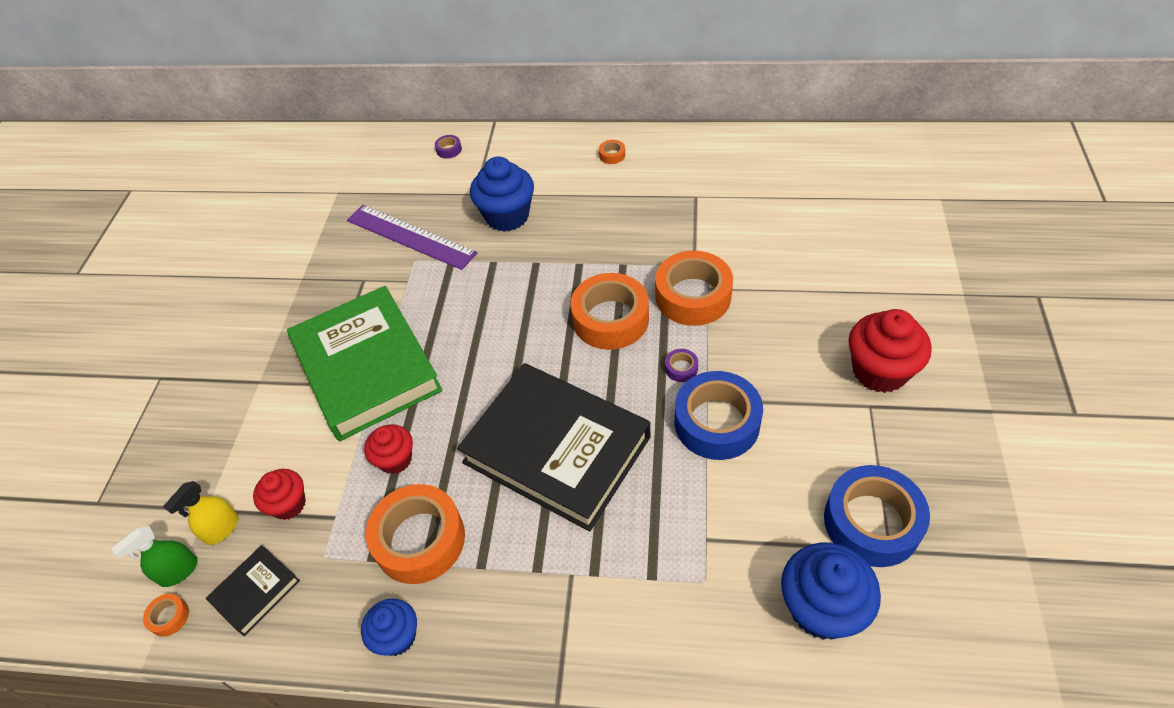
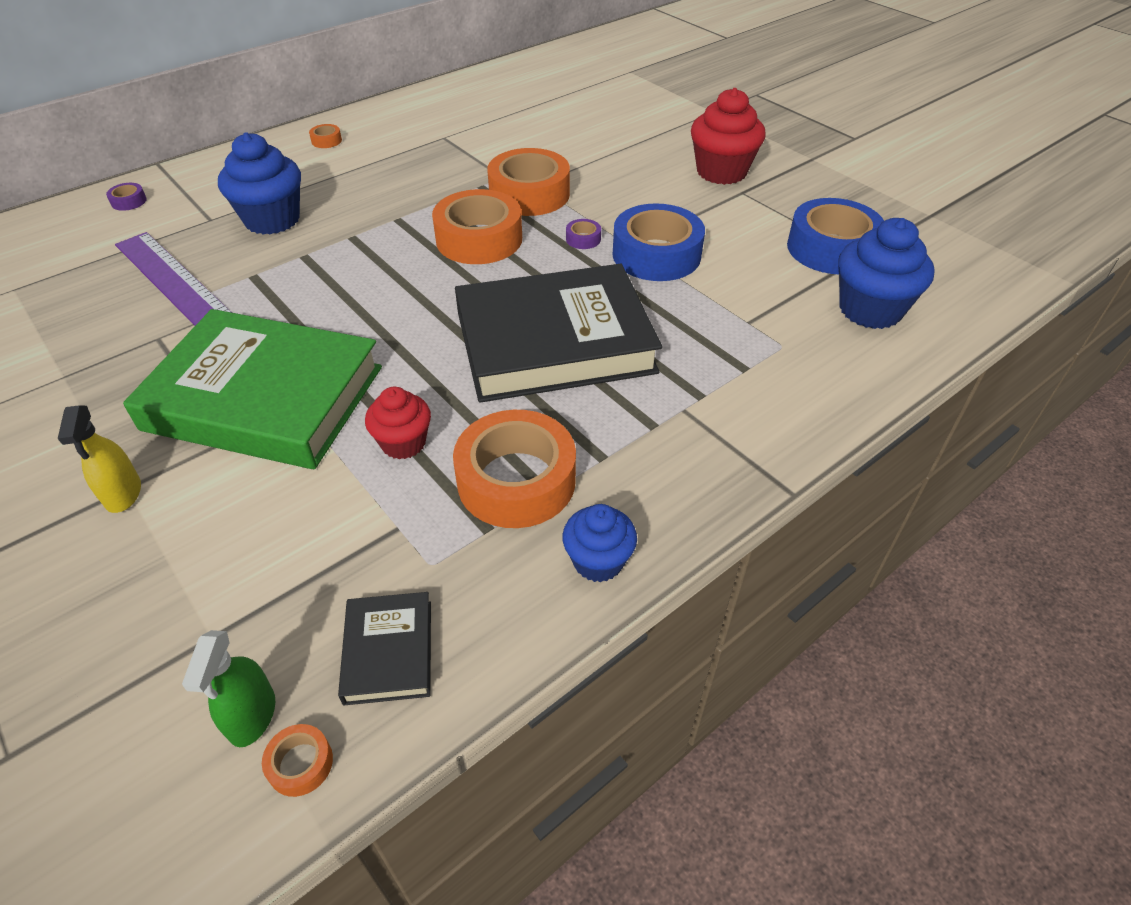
camera: 50 degrees left, 5 degrees down
(222, 529) = (261, 636): yellow spray bottle -> yellow spray bottle (123, 494)
(289, 504) = (324, 556): red cupcake -> none
(410, 236) = (173, 280): purple ruler -> purple ruler turned 60 degrees clockwise

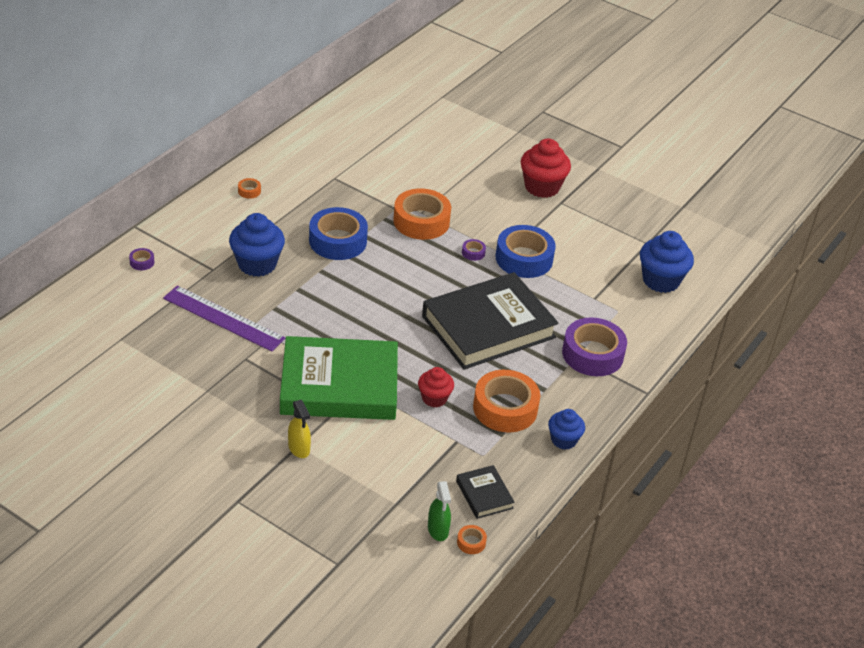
camera: 20 degrees left, 5 degrees down
(479, 239) = (406, 261): orange tape -> none
(714, 409) = (592, 354): none -> purple tape
(831, 248) = (628, 240): blue tape -> blue tape (338, 241)

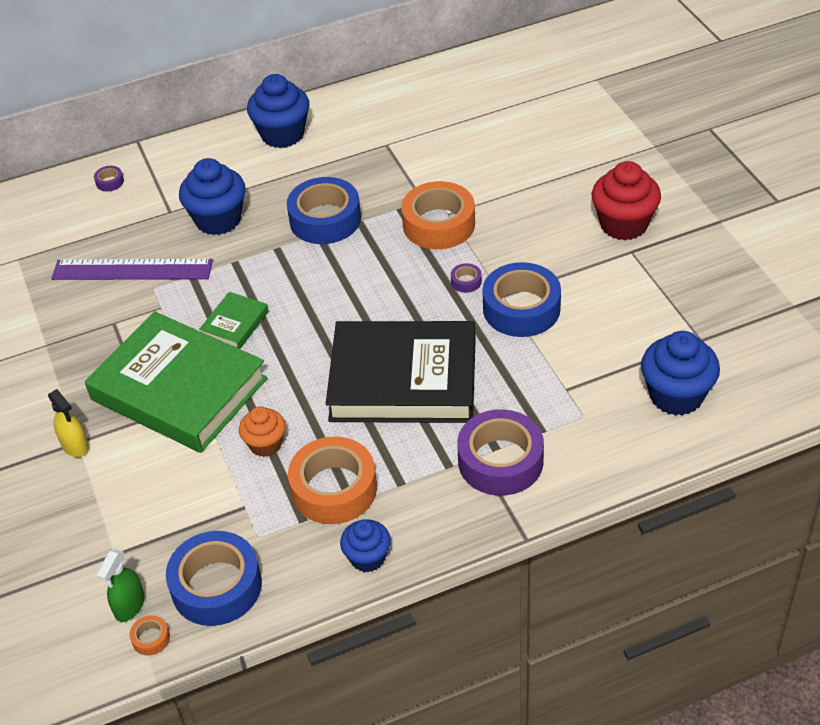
camera: 40 degrees right, 5 degrees up
(223, 318) = (132, 269): purple ruler -> purple ruler turned 60 degrees counterclockwise
(249, 191) = (282, 134): orange tape -> blue cupcake
(299, 448) = (75, 446): yellow spray bottle -> yellow spray bottle turned 45 degrees counterclockwise
(339, 330) = (235, 324): none -> green book
(434, 398) = (265, 444): red cupcake -> orange cupcake
(484, 495) = (216, 586): black book -> blue tape

